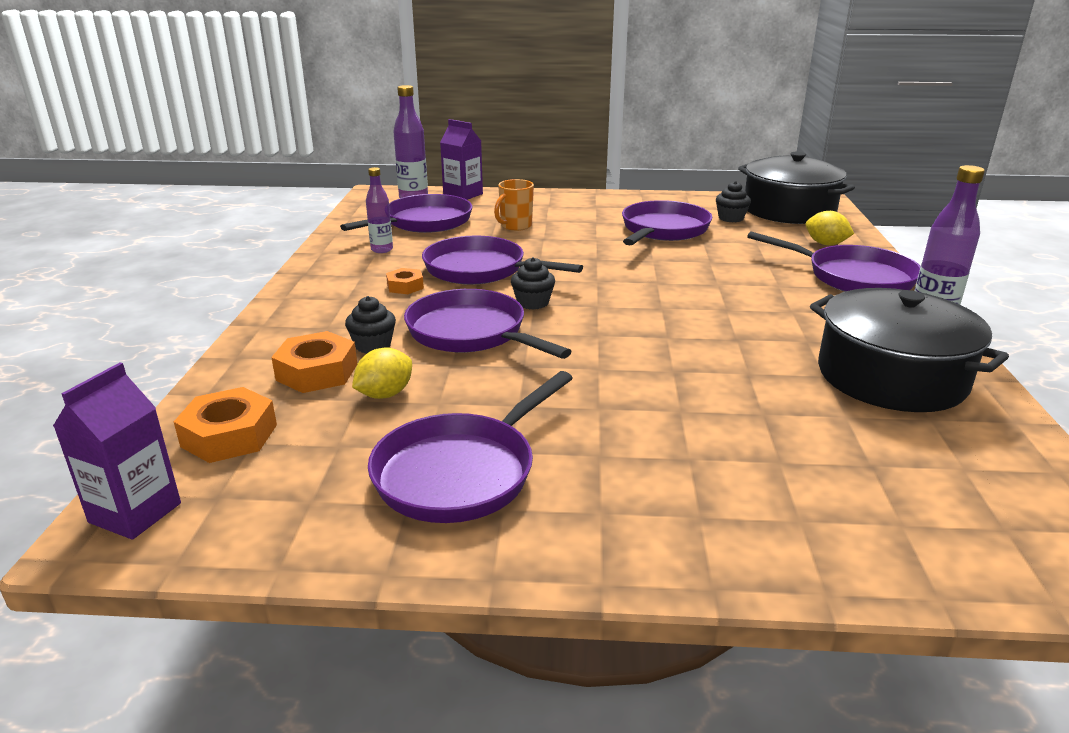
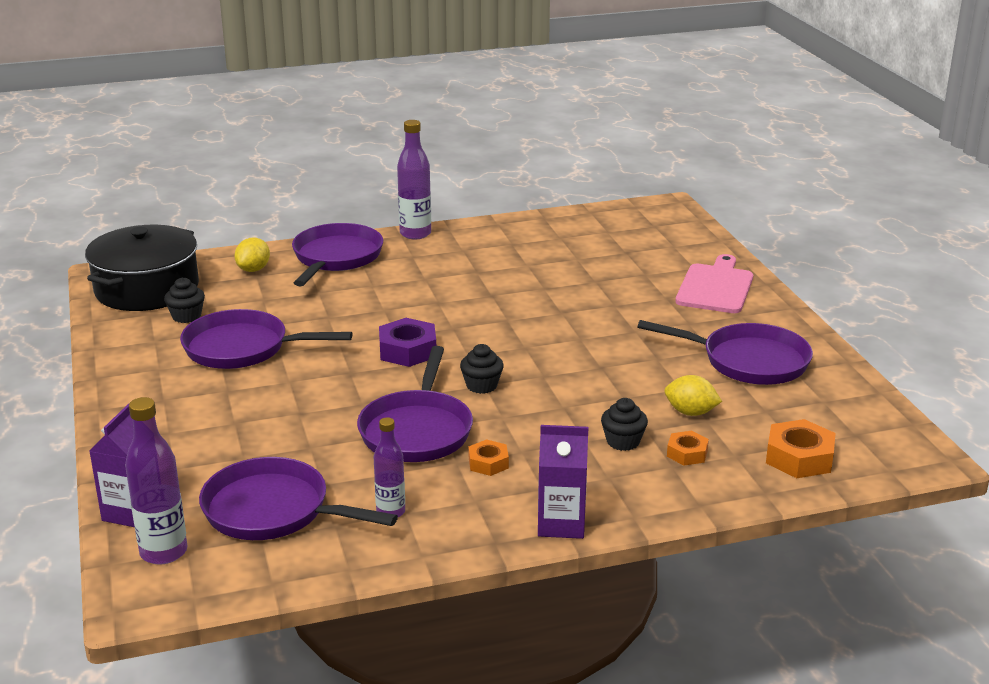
camera: 110 degrees left, 0 degrees up
(135, 513) = (899, 457): purple carton -> purple carton (561, 524)
(317, 372) = (687, 453): orange nut -> orange nut, size x0.60
(471, 333) = (564, 401): purple pan -> none
(515, 226) = (263, 439): orange mug -> none
(623, 283) = (408, 350): none -> purple nut
(714, 519) = (715, 287): none -> pink cutting board
(891, 376) = (513, 246): black pot -> none

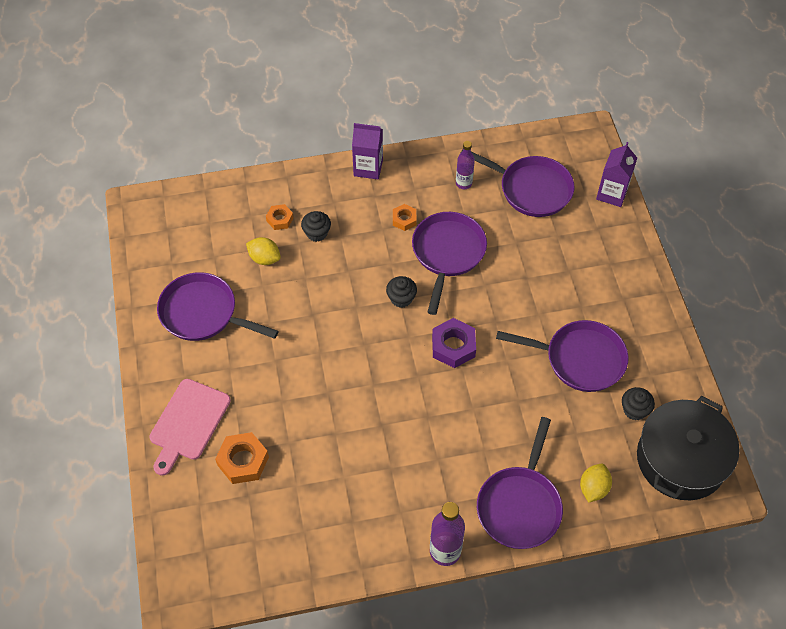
camera: 175 degrees left, 30 degrees up
(163, 552) = (586, 163): purple bottle -> none
(799, 458) = (212, 211): orange nut -> orange nut (243, 461)

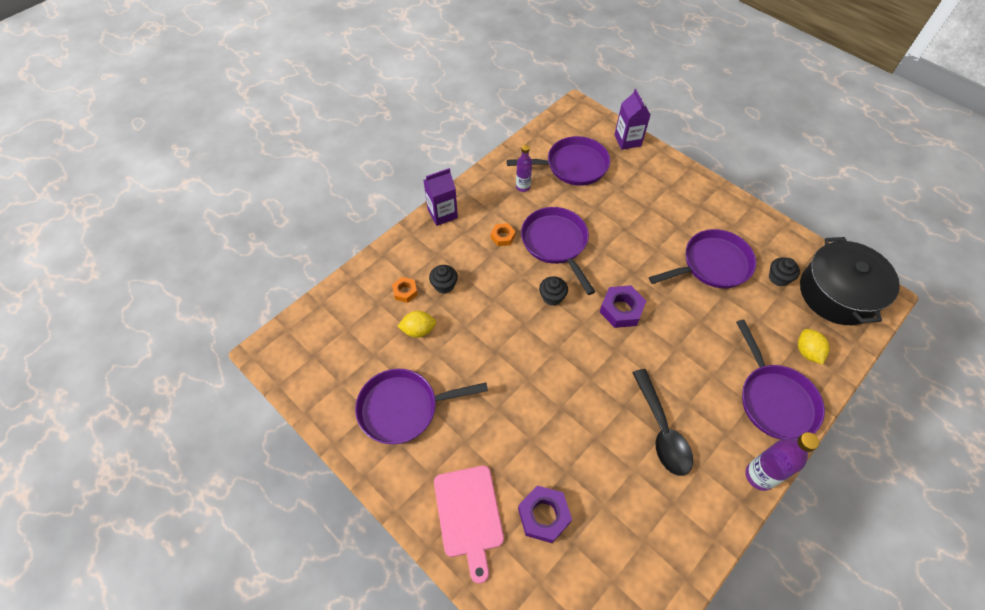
camera: 35 degrees left, 0 degrees up
(243, 461) = (544, 515): orange nut -> purple nut
(395, 463) = (661, 430): none -> black spoon

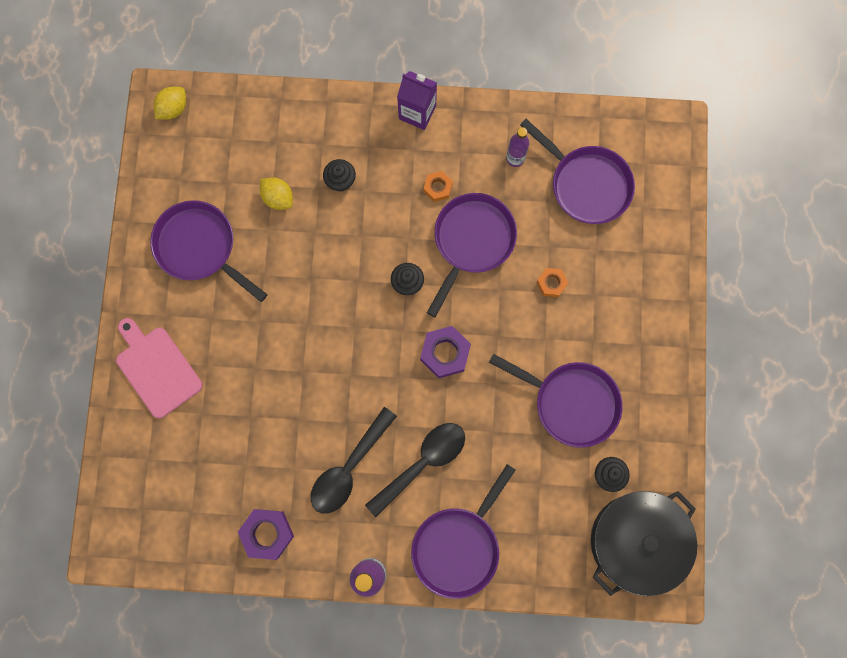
camera: 50 degrees right, 20 degrees up
(405, 291) = (306, 154): orange nut -> orange nut (551, 283)
(469, 515) = (156, 369): pink cutting board -> pink cutting board turned 105 degrees clockwise
(544, 515) = (200, 425): purple nut -> purple nut (267, 534)
(627, 140) = (673, 212): purple carton -> none
(693, 379) = (422, 463): none -> black spoon
(807, 352) = (537, 548): yellow lemon -> yellow lemon (173, 109)

